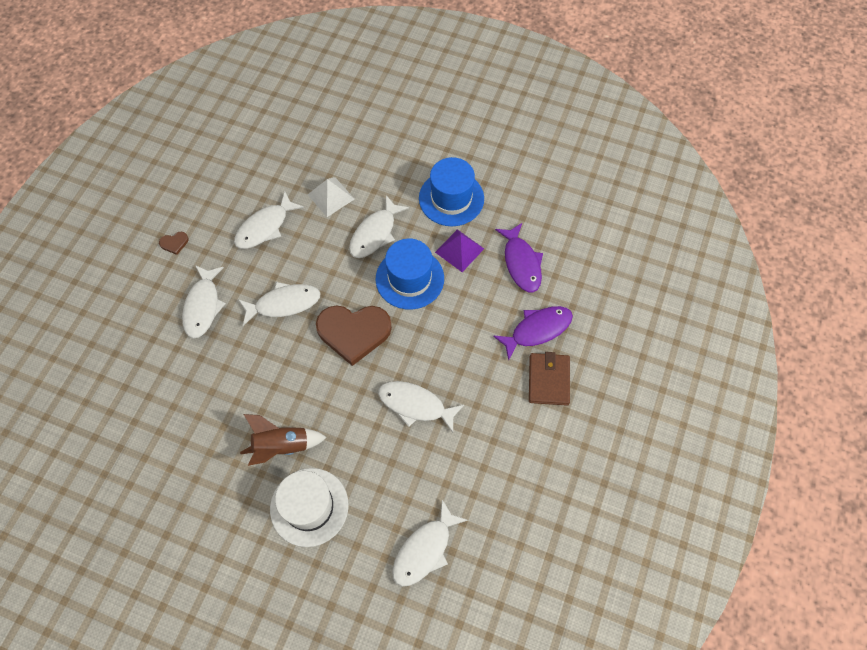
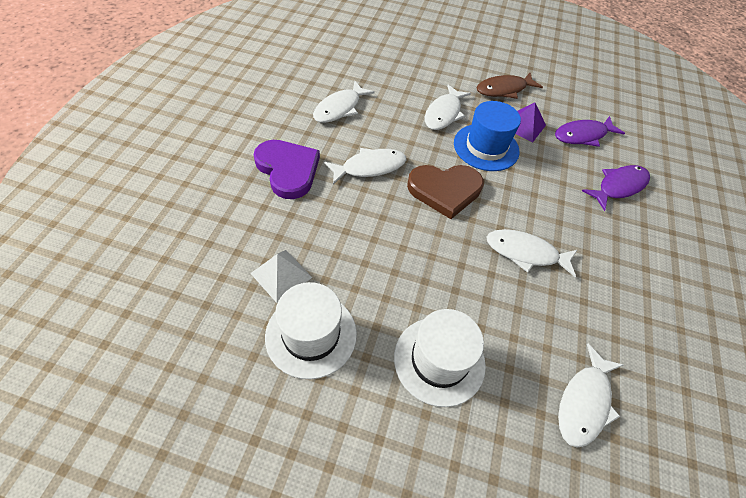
camera: 10 degrees left, 10 degrees down
(174, 243) = (252, 120): brown heart -> none
(203, 306) = (288, 170): white fish -> purple heart
(204, 479) = (311, 335): none -> white hat
(282, 446) = (394, 297): brown rocket -> none
(331, 196) = (396, 87): white pyramid -> white pyramid (281, 275)
(451, 198) = (504, 90): blue hat -> brown fish
(521, 263) = (583, 135): purple fish -> purple fish turned 90 degrees clockwise
(548, 380) = (647, 228): brown wallet -> none

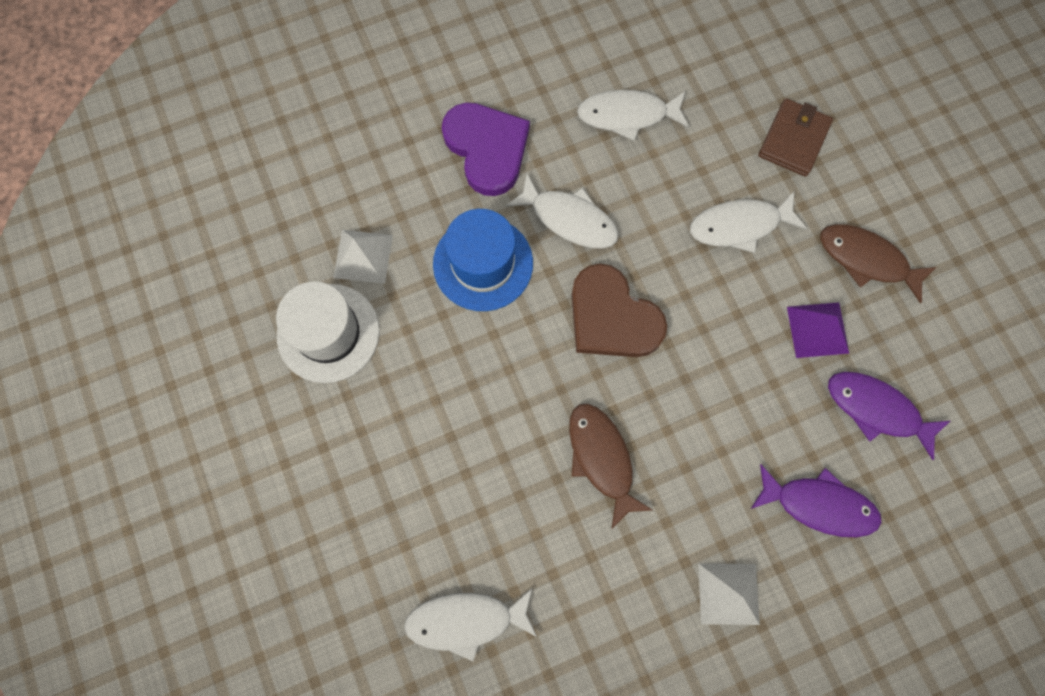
camera: 55 degrees right, 20 degrees up
(288, 170) = (487, 149): purple heart -> purple heart turned 45 degrees counterclockwise
(420, 70) = (793, 140): none -> brown wallet
(439, 360) = (397, 460): white hat -> none
(486, 147) = (729, 312): blue hat -> blue hat (483, 263)
(525, 253) = (602, 458): white fish -> brown fish
(647, 254) = (728, 594): none -> white pyramid

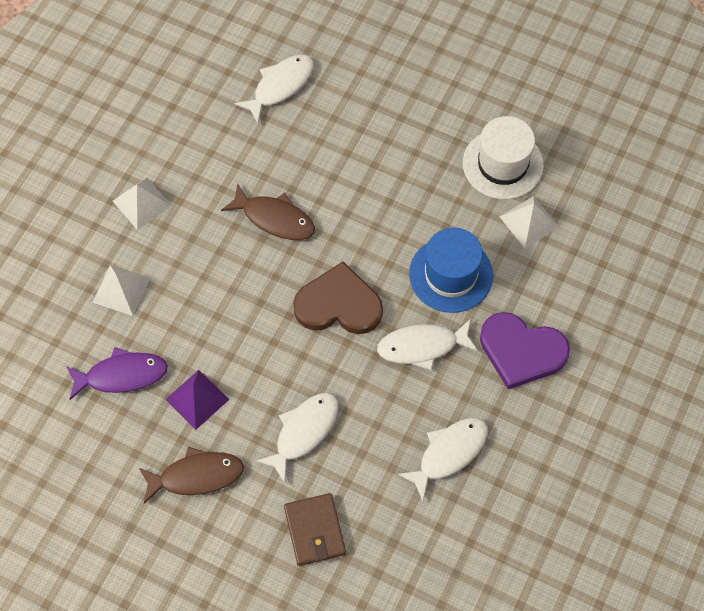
camera: 140 degrees right, 10 degrees down
(818, 504) = (121, 290): purple fish -> white pyramid

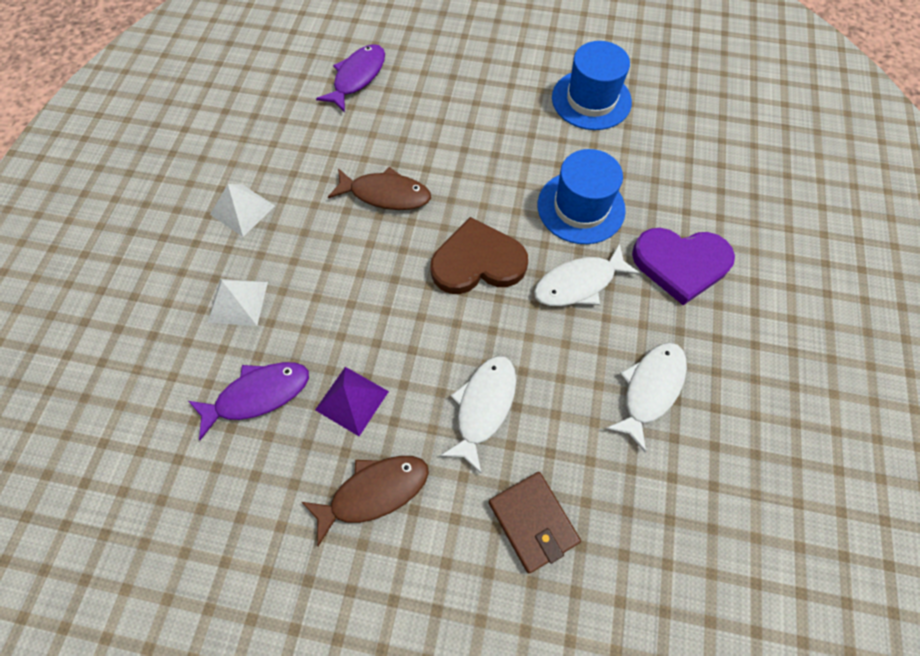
camera: 15 degrees left, 0 degrees up
(280, 86) = (357, 77): white fish -> purple fish
(503, 164) = (591, 100): white hat -> blue hat
(529, 222) = (636, 143): white pyramid -> none

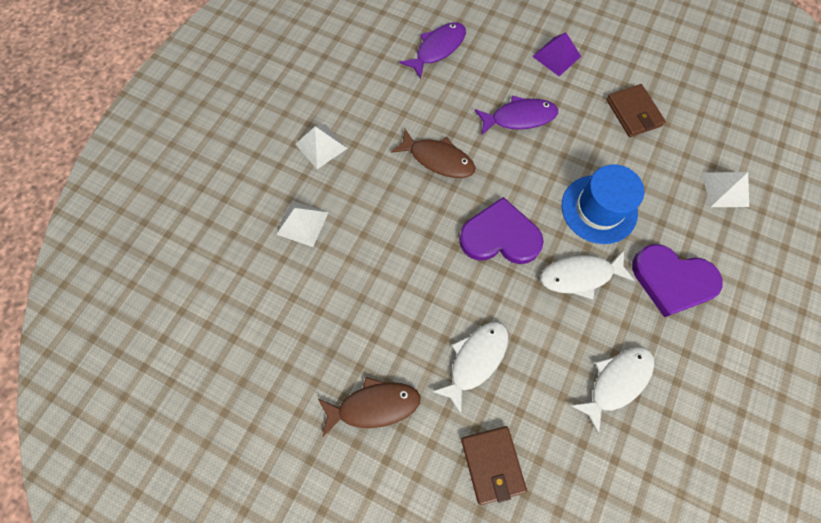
camera: 15 degrees right, 5 degrees up
(258, 395) = (302, 304): purple fish -> purple fish (519, 118)
(352, 400) = (373, 327): purple pyramid -> purple pyramid (556, 56)
(477, 262) = (500, 236): brown heart -> purple heart
(591, 100) = (633, 113): blue hat -> brown wallet
(709, 157) = (725, 189): none -> white pyramid

